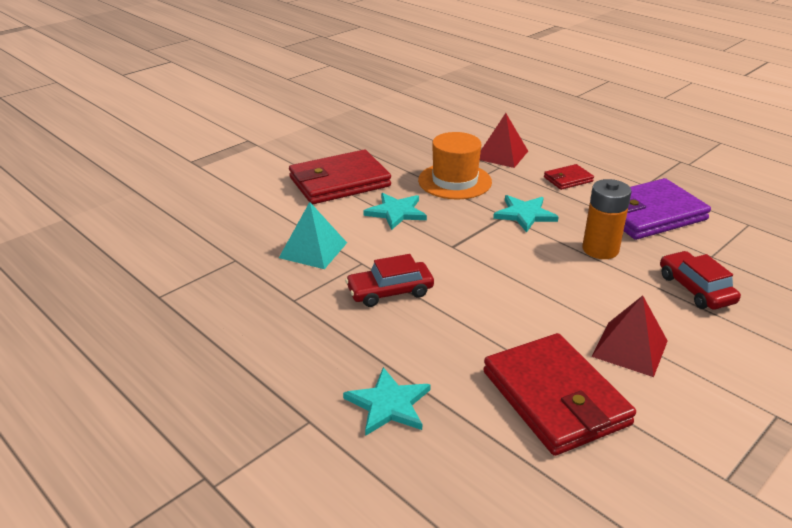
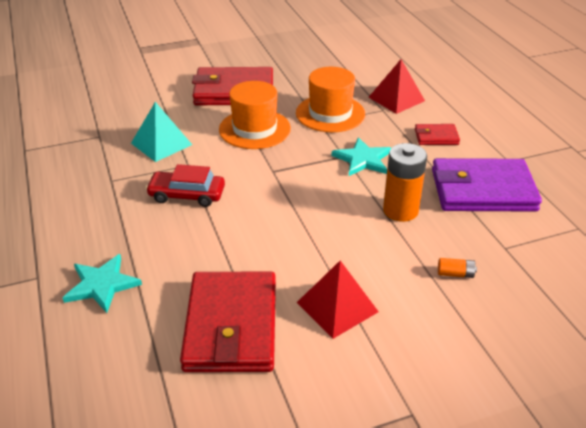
camera: 25 degrees right, 5 degrees up
(396, 212) = (254, 129): turquoise star -> orange hat
(695, 289) = (455, 274): red car -> orange battery

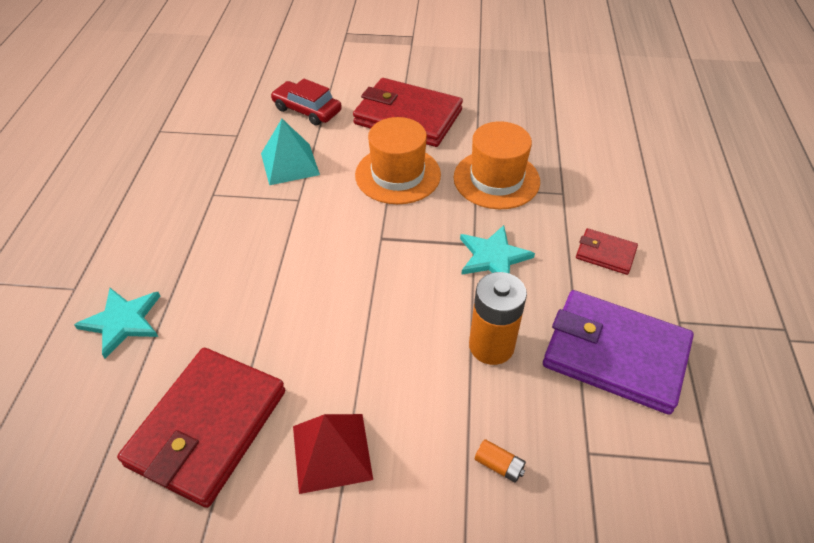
camera: 25 degrees right, 10 degrees up
(187, 195) = (273, 238): red car -> red car (307, 110)
(396, 99) = (590, 182): red pyramid -> none

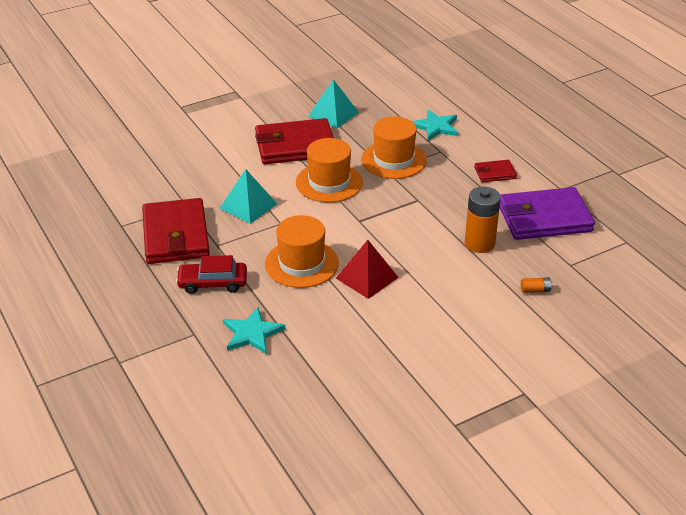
camera: 35 degrees left, 10 degrees down
(208, 427) = (370, 350): red wallet -> red wallet (175, 235)
(265, 261) = (301, 263): none -> orange hat
(307, 110) = (217, 169): red car -> red car (213, 283)
(332, 452) = (449, 326): red pyramid -> red pyramid (367, 277)
(484, 98) = (333, 114): none -> turquoise pyramid
(493, 257) = (435, 201): turquoise star -> turquoise star (435, 127)

